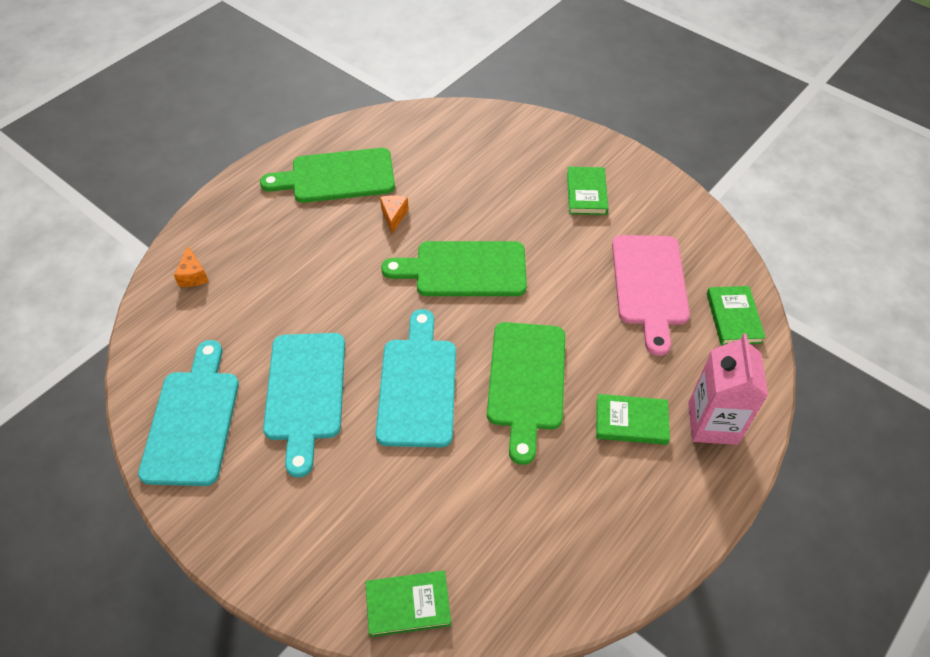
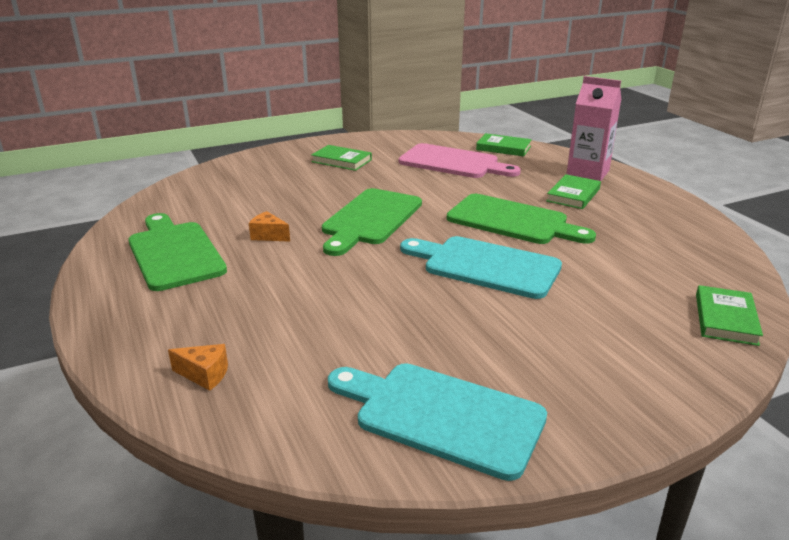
camera: 65 degrees left, 25 degrees down
(305, 392) = (452, 327): turquoise cutting board -> none
(337, 176) = (174, 253): green cutting board -> green cutting board turned 135 degrees clockwise

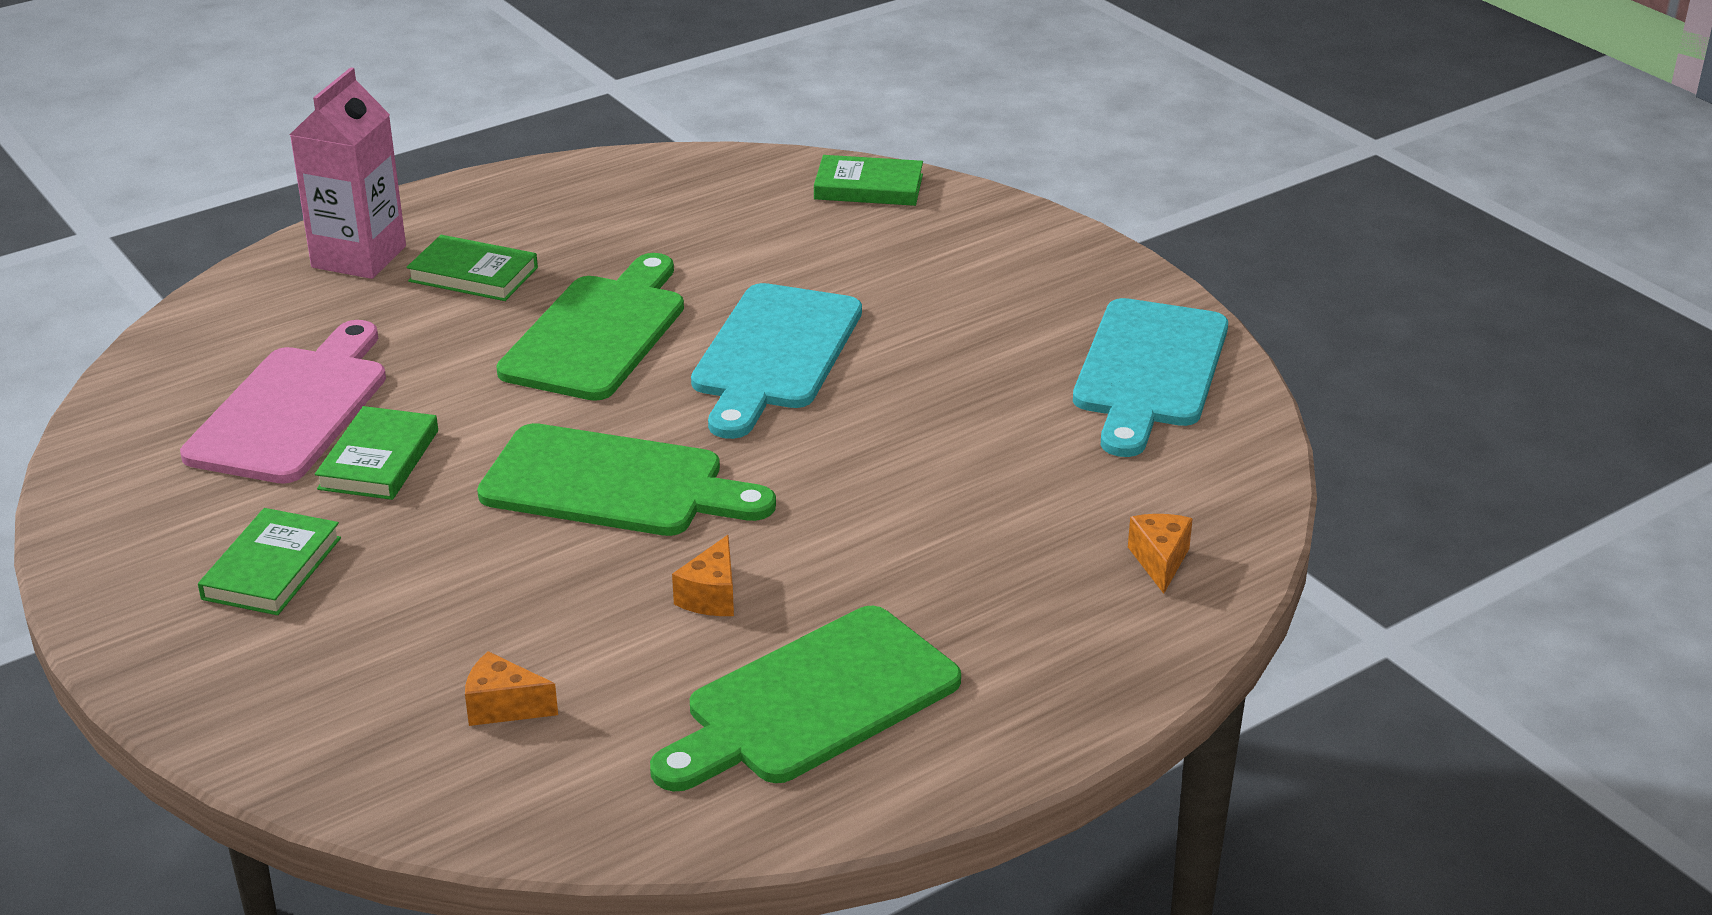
camera: 100 degrees left, 5 degrees up
(227, 195) = (503, 707): none -> orange cheese
(503, 148) = (198, 349): green book -> green book (379, 460)

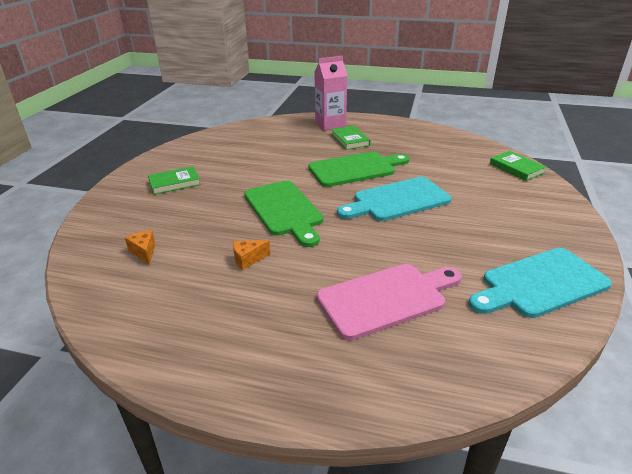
camera: 50 degrees right, 0 degrees up
(293, 409) = (250, 150): pink cutting board -> pink cutting board (386, 298)
(379, 460) = (244, 171): green book -> none
(813, 701) = (210, 316): green cutting board -> none
(1160, 561) = (420, 364): orange cheese -> none

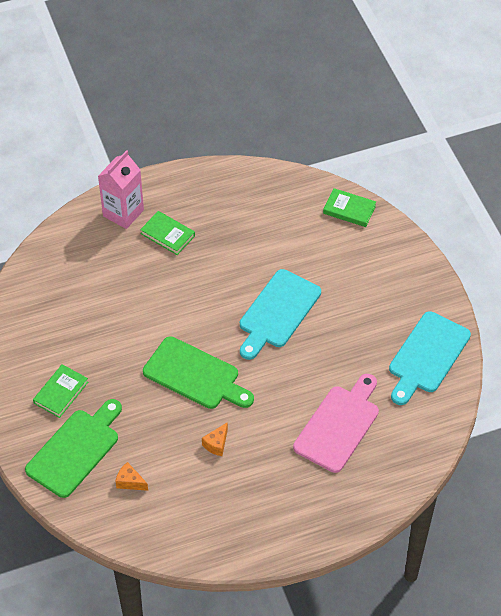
camera: 35 degrees left, 20 degrees up
(355, 169) = (210, 284): green cutting board -> green cutting board (75, 450)

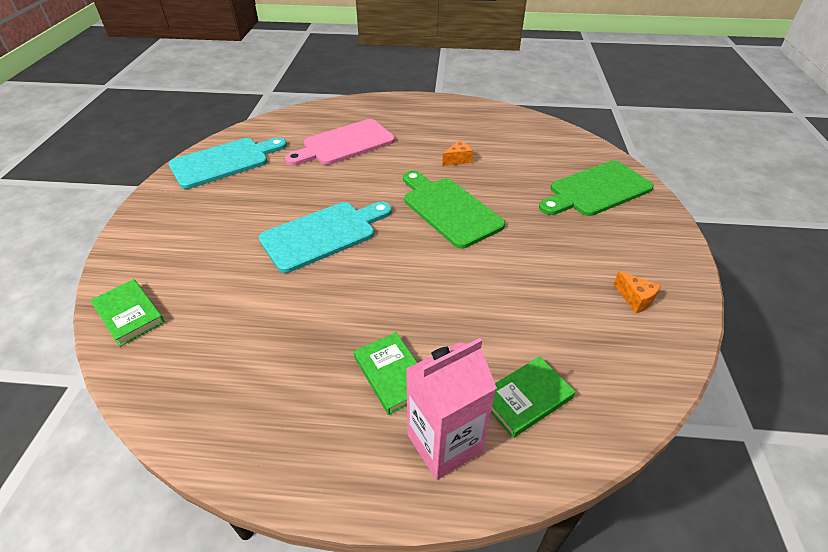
camera: 155 degrees left, 10 degrees down
(61, 392) = (604, 237): green book -> green book (526, 398)
(130, 482) = (549, 158): orange cheese -> orange cheese (635, 299)

